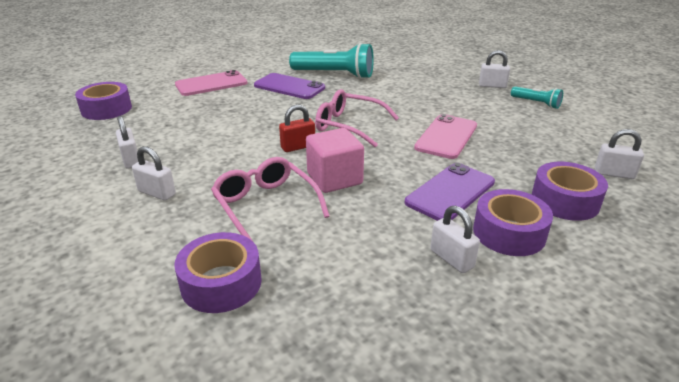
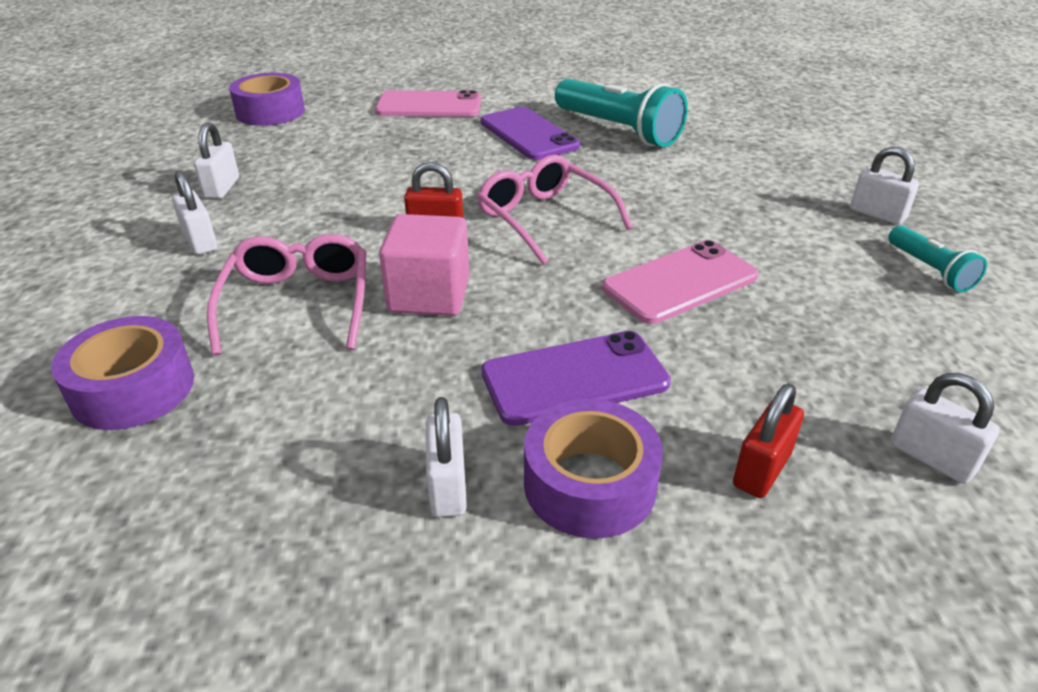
camera: 30 degrees right, 5 degrees up
(565, 201) = (761, 470): purple tape -> red padlock

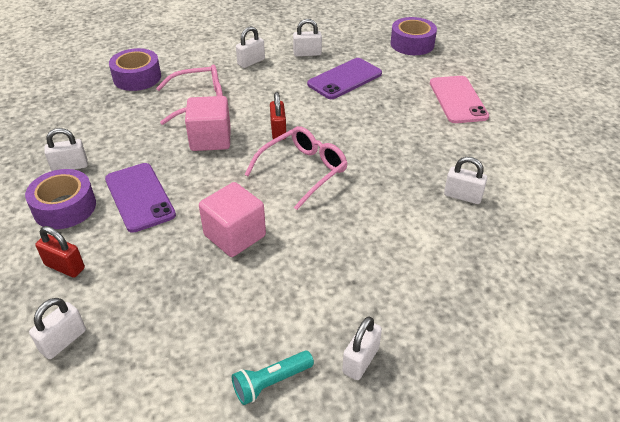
camera: 80 degrees right, 5 degrees up
(528, 134) = (430, 150): purple phone -> purple phone (344, 79)
(618, 130) = (462, 196): turquoise flashlight -> white padlock
(680, 282) = (235, 235): pink phone -> pink cube

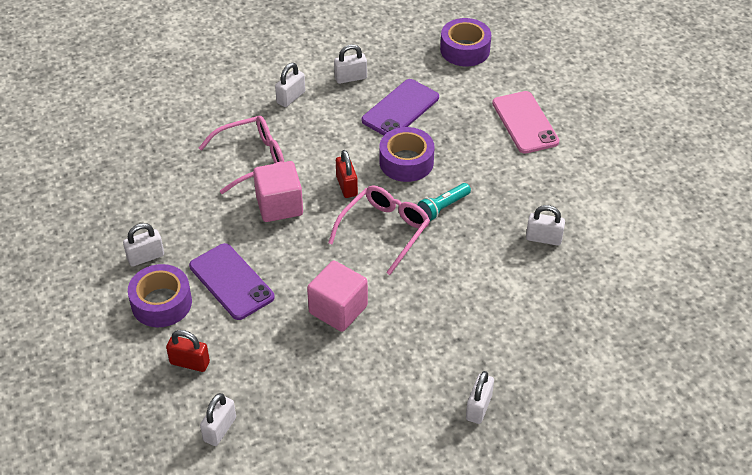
camera: 10 degrees left, 5 degrees up
(137, 77) = (170, 135): purple tape -> purple tape (406, 162)
(271, 382) = (409, 436): turquoise flashlight -> turquoise flashlight (443, 207)

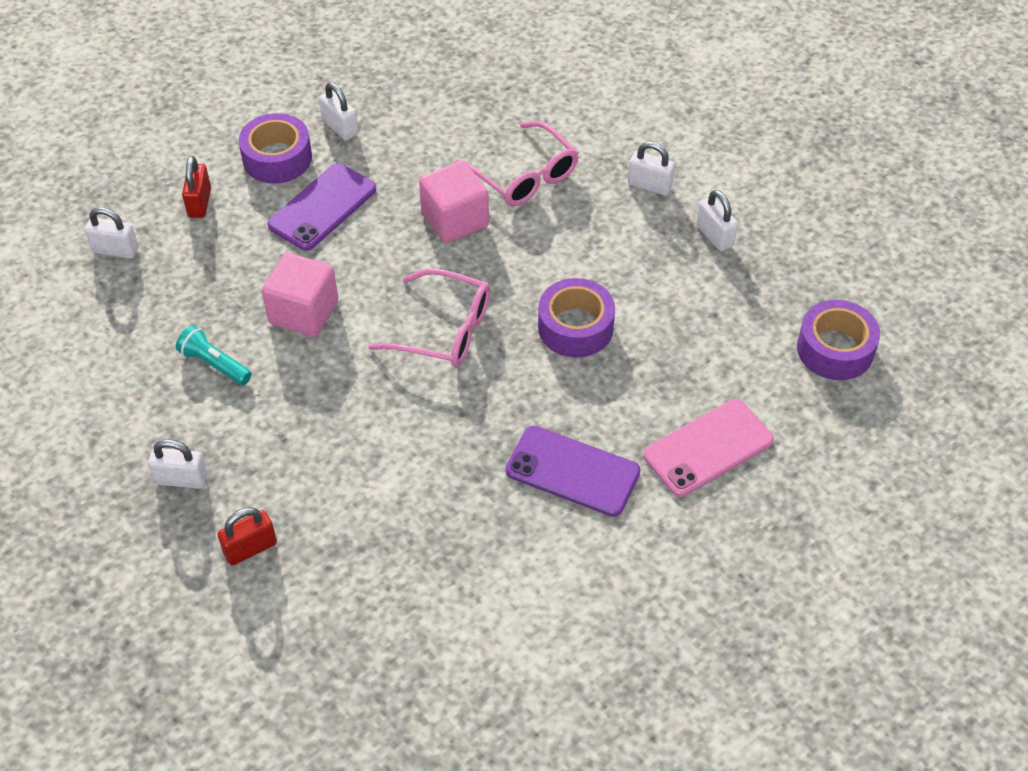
camera: 75 degrees right, 5 degrees up
(346, 186) = (509, 275): red padlock -> red padlock (250, 548)
(400, 109) = (675, 300): purple phone -> purple phone (572, 471)
(443, 207) = (504, 382): turquoise flashlight -> turquoise flashlight (214, 364)
(543, 238) = (482, 506): white padlock -> none

